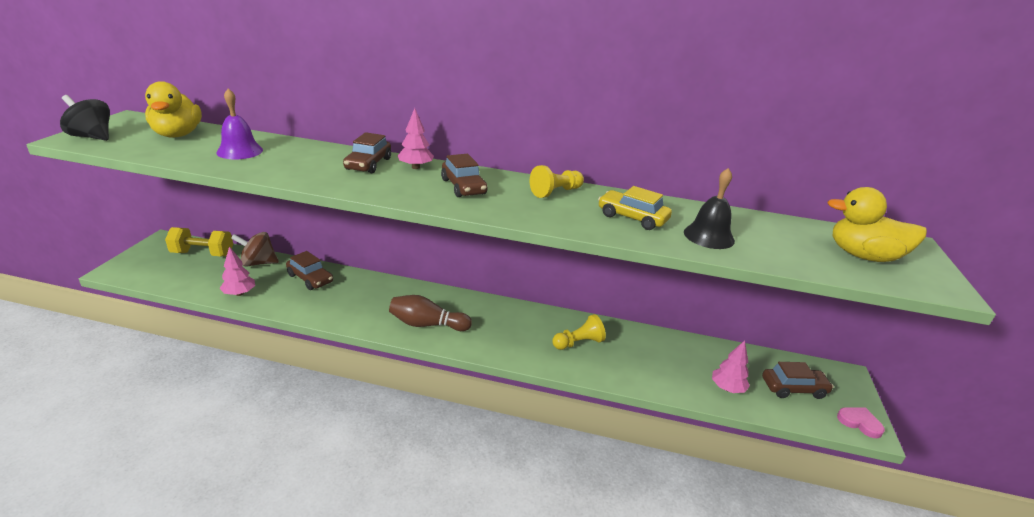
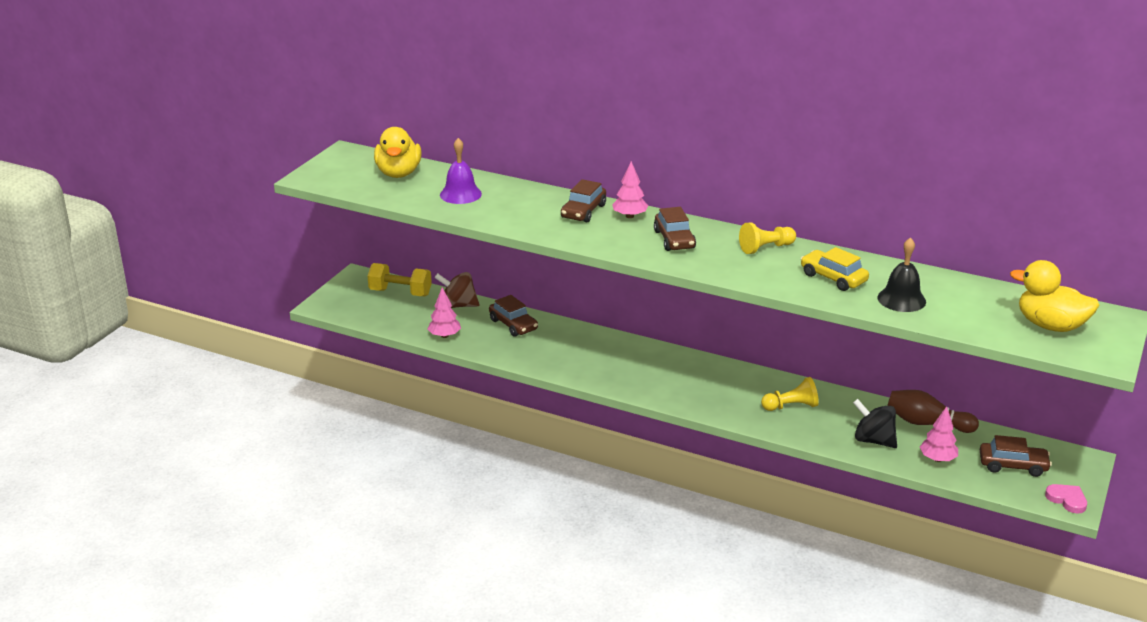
camera: 15 degrees right, 0 degrees up
(92, 137) = (325, 176): black spinning top -> black spinning top (873, 440)
(427, 324) = (633, 378): brown bowling pin -> brown bowling pin (926, 423)

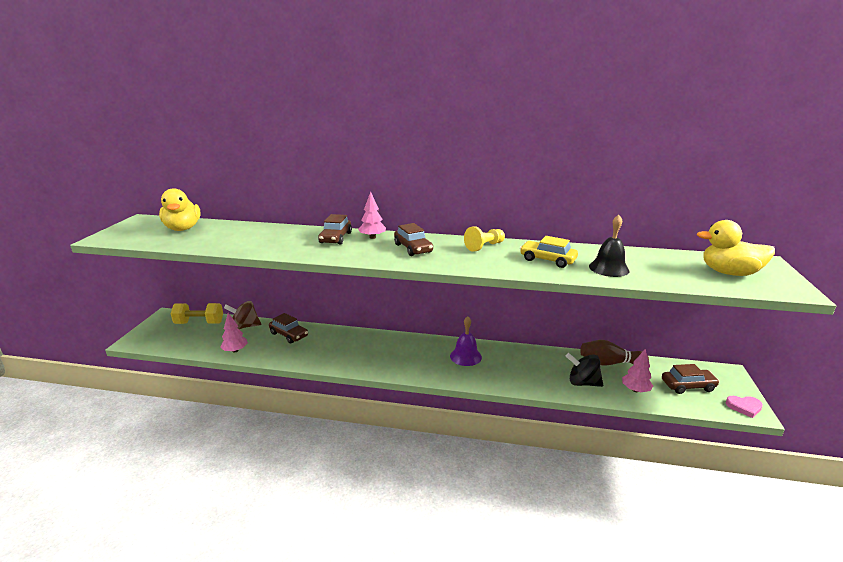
camera: 15 degrees left, 5 degrees down
(460, 194) = (234, 236): purple bell -> purple bell (465, 356)
(791, 406) = (511, 365): yellow pawn -> none
(1067, 500) = (744, 407): pink heart -> pink heart turned 150 degrees clockwise

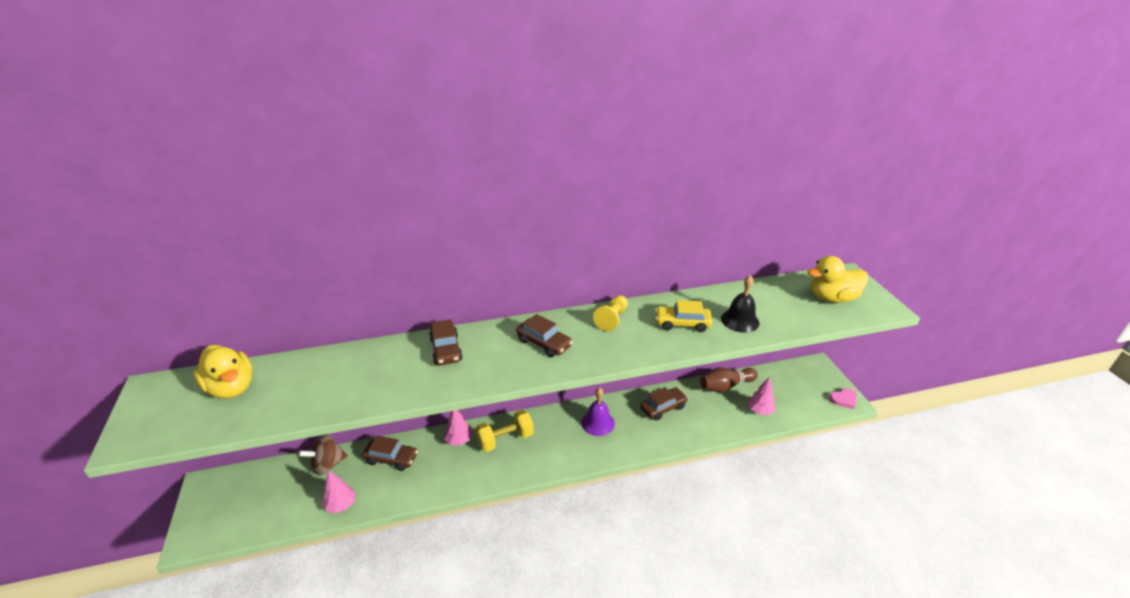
camera: 25 degrees left, 10 degrees up
(199, 323) = (262, 480): yellow dumbbell -> yellow dumbbell (505, 439)
(372, 237) = (487, 336): pink tree -> pink tree (459, 440)
(582, 383) = (715, 418): black spinning top -> none
(688, 386) = (795, 391): brown car -> brown car (663, 408)

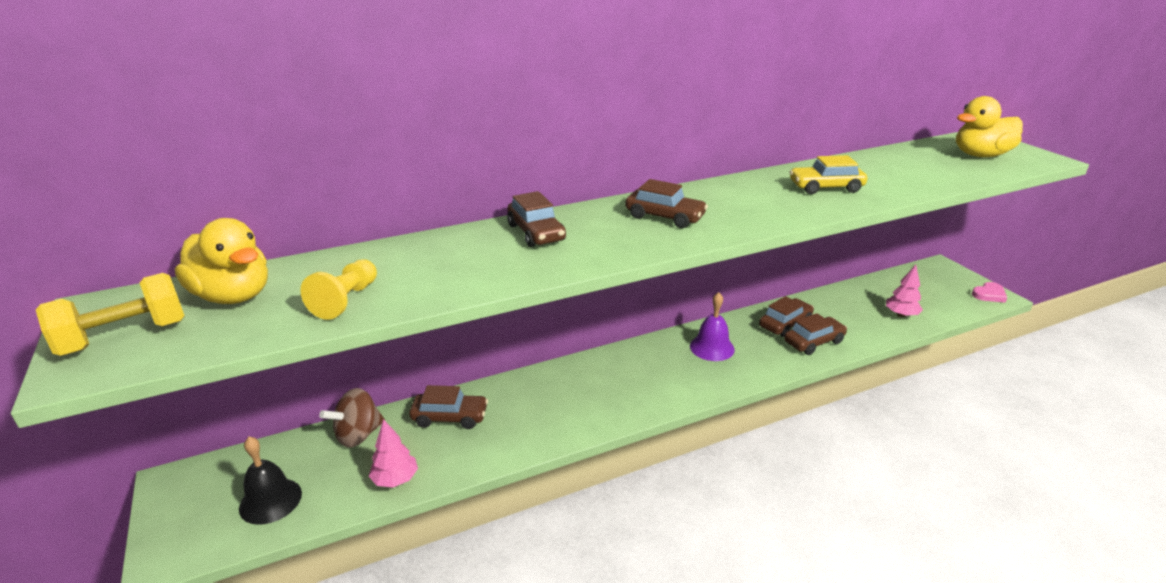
camera: 10 degrees left, 5 degrees down
(459, 440) = (537, 385): pink tree -> none
(505, 439) = (599, 378): yellow dumbbell -> yellow dumbbell (124, 337)
(612, 319) = (736, 190): yellow pawn -> yellow pawn (346, 300)
(678, 428) = (813, 342): none -> brown car
(725, 386) = (848, 295): brown bowling pin -> none
(740, 320) = (891, 180): black bell -> black bell (270, 500)

